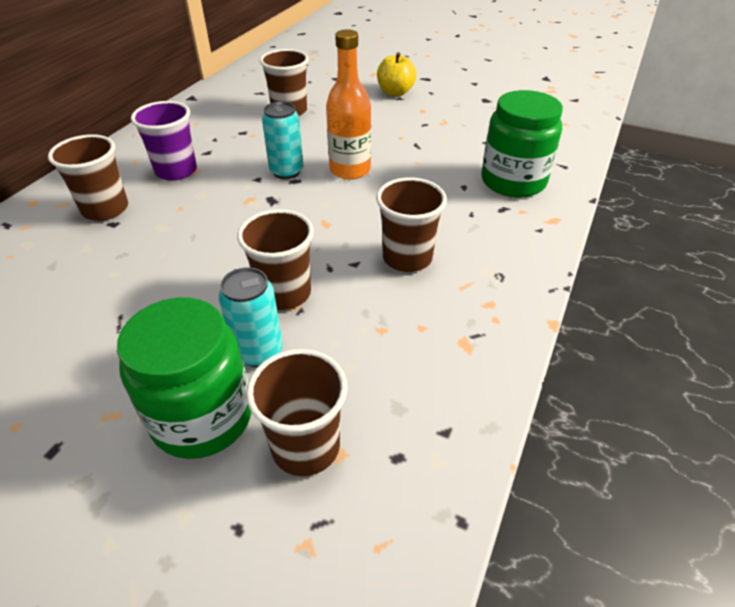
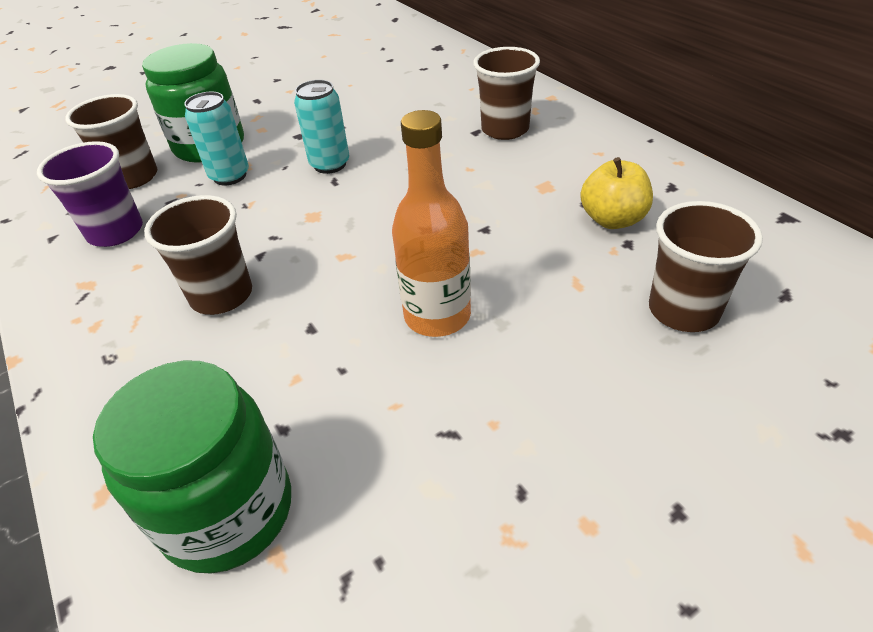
camera: 125 degrees right, 0 degrees up
(176, 171) = (551, 175): purple cup -> purple cup (115, 232)
(284, 293) = (273, 202): brown cup -> none
(286, 171) = (482, 256): turquoise can -> turquoise can (330, 164)
(395, 92) = (714, 520): yellow apple -> yellow apple (612, 219)

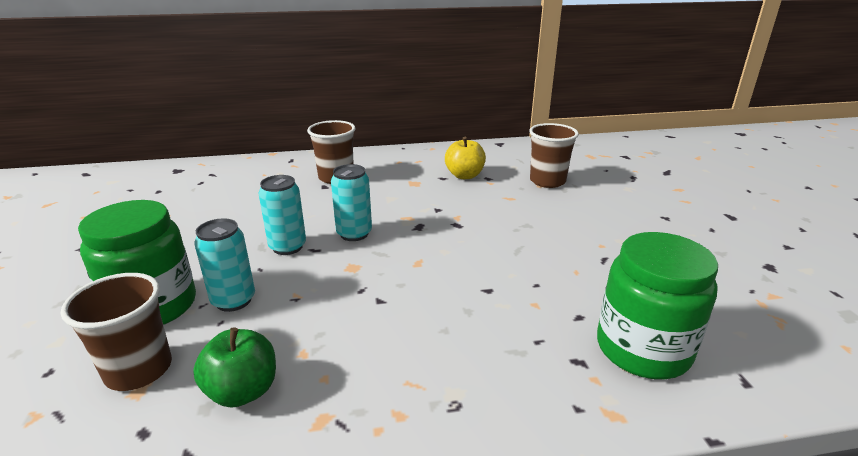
camera: 70 degrees left, 15 degrees down
(115, 232) = (243, 391): purple cup -> green apple
(221, 295) = (417, 327): brown cup -> none
(380, 191) = (354, 234): none -> turquoise can
(437, 316) = (508, 242): orange bottle -> none

